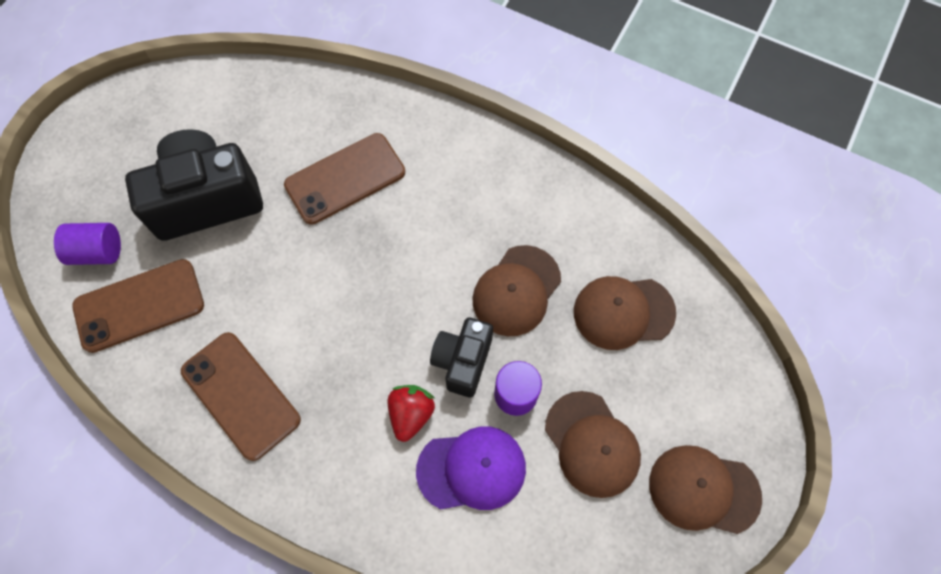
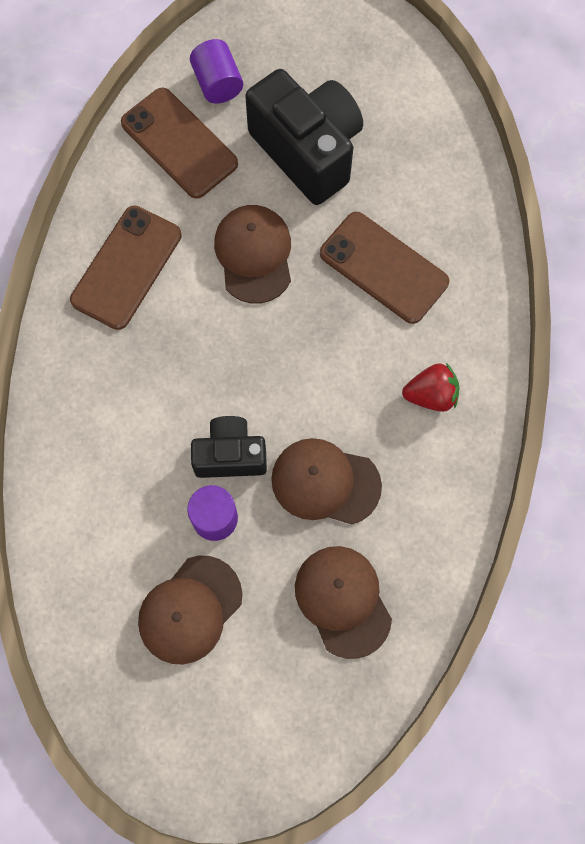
camera: 70 degrees right, 5 degrees up
(411, 414) = (161, 425): red strawberry -> red strawberry (431, 395)
(471, 469) = (127, 501): purple cap -> none
(703, 490) = (181, 737): brown cap -> brown cap (254, 255)

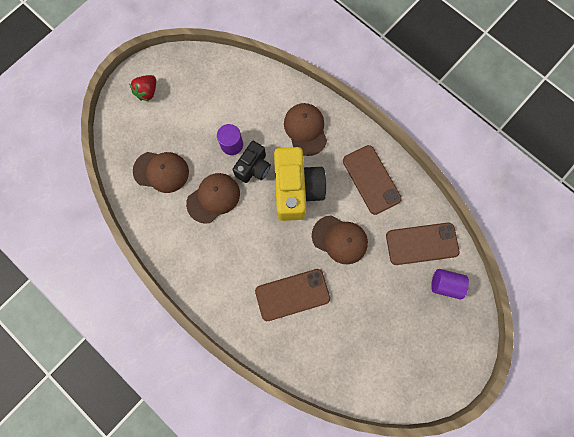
camera: 125 degrees right, 5 degrees up
(190, 609) = (203, 112): brown cap -> brown cap (305, 129)
(221, 365) = (296, 190): none -> yellow camera
(307, 151) = (378, 302): black camera -> none
(431, 395) = (217, 271): red strawberry -> red strawberry (148, 92)

